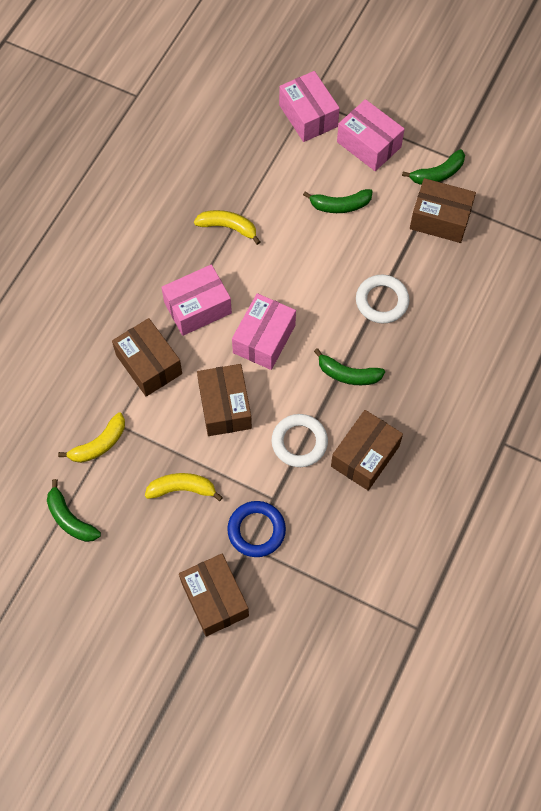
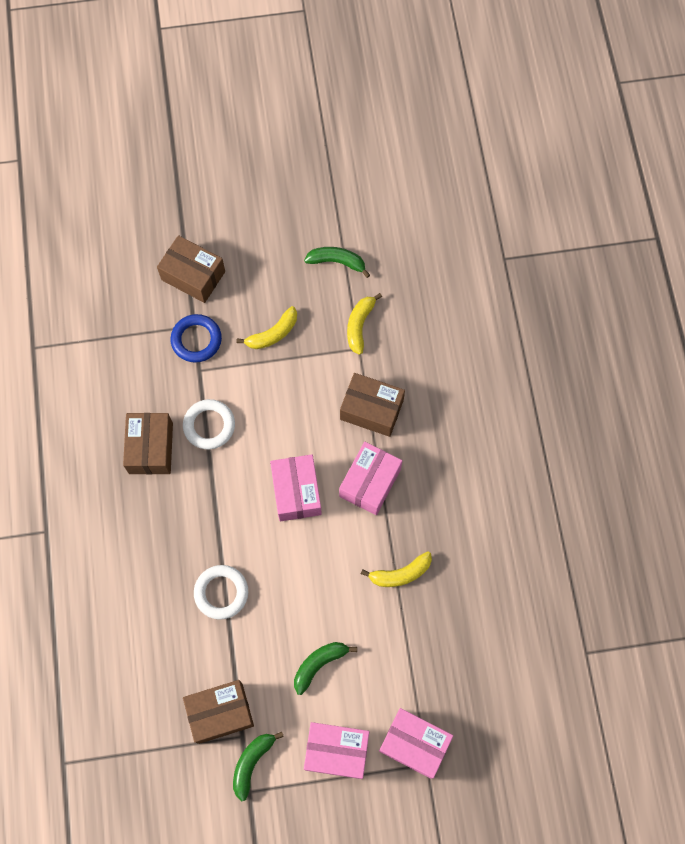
camera: 145 degrees right, 5 degrees up
(225, 406) = (287, 415): brown box -> none
(348, 374) = (207, 507): green banana -> none

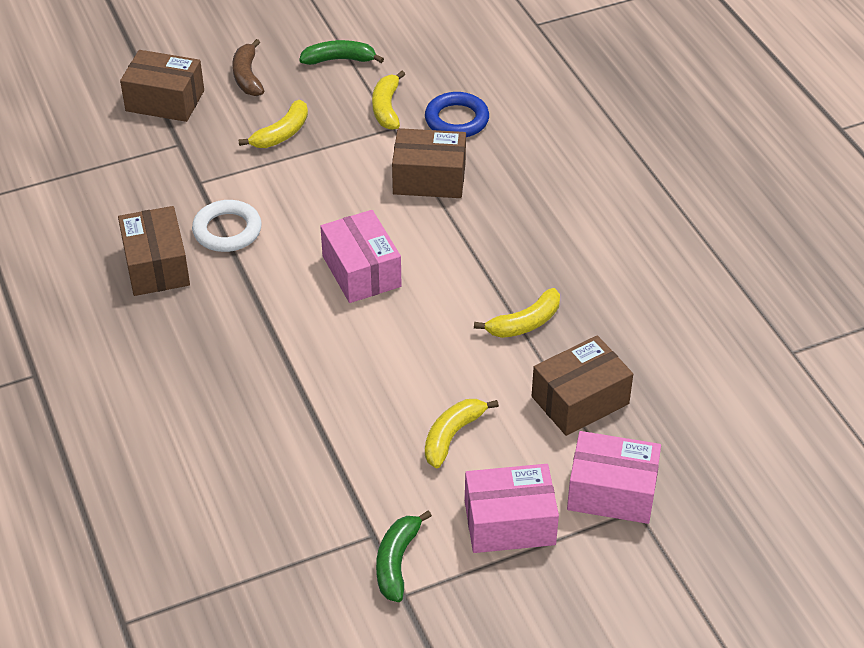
camera: 15 degrees left, 25 degrees down
(196, 340) = (186, 156): blue ring -> blue ring (456, 120)
(220, 713) = (334, 516): brown box -> brown box (580, 400)
(221, 593) = (295, 389): white ring -> none
(261, 264) = (247, 76): none -> brown banana
(319, 664) = (452, 435): green banana -> yellow banana
(370, 482) = (452, 244): pink box -> none

